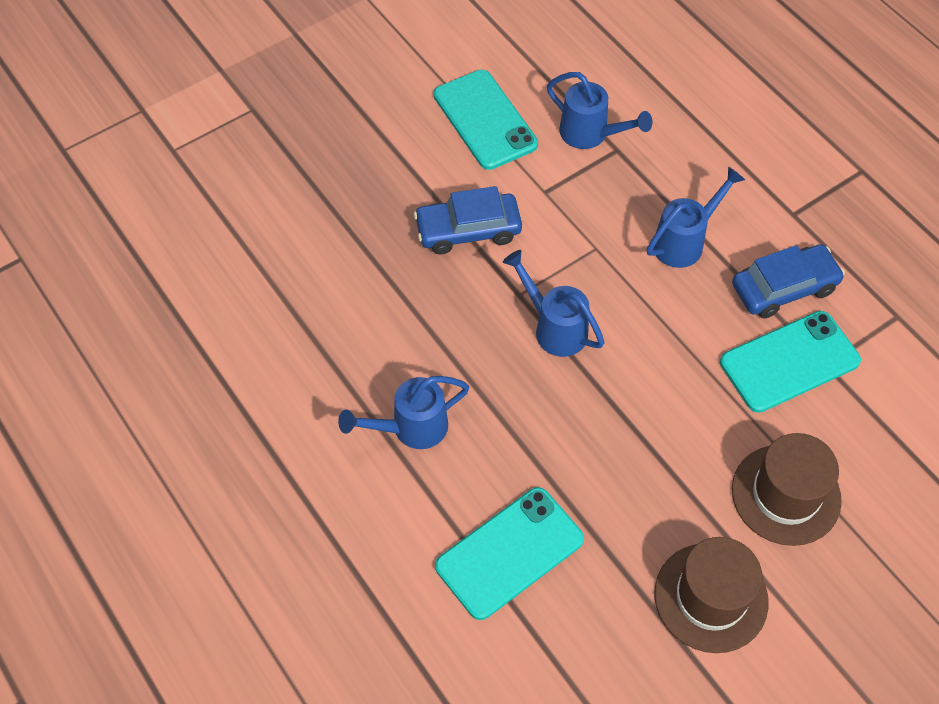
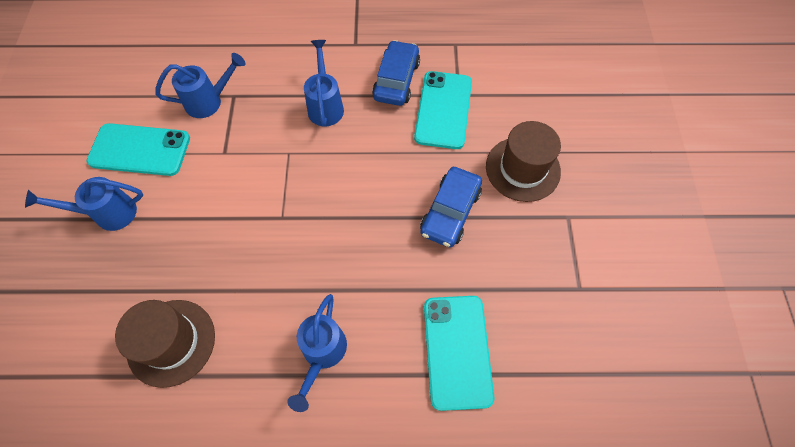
camera: 55 degrees left, 5 degrees up
(468, 230) = (209, 215): blue car -> blue car (450, 212)
(554, 327) = (322, 214): blue watering can -> blue watering can (108, 213)
(711, 597) = (561, 252): brown hat -> brown hat (171, 342)

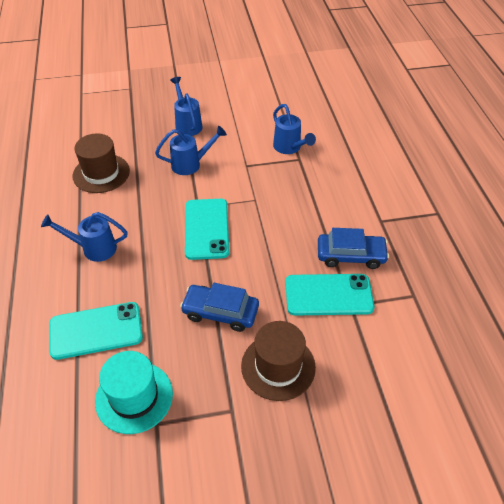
camera: 80 degrees right, 15 degrees down
(140, 150) = (238, 125): turquoise phone -> turquoise phone (207, 229)
(325, 105) = (307, 213): blue watering can -> blue watering can (191, 164)
(548, 309) = (134, 397): none -> turquoise hat

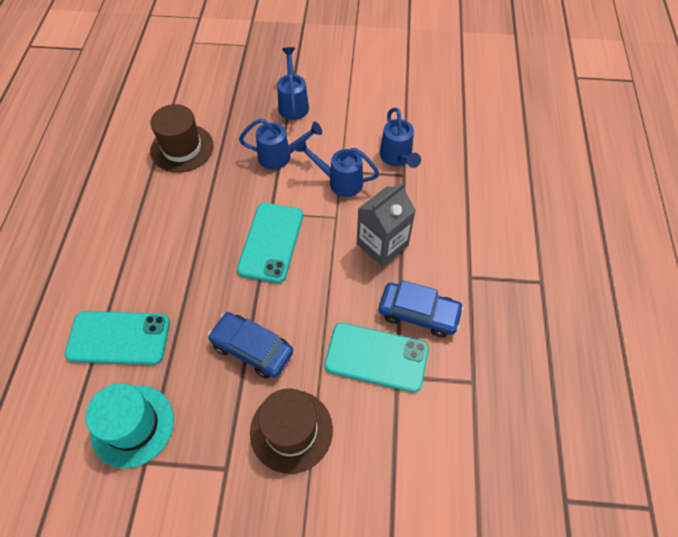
camera: 15 degrees right, 10 degrees up
(93, 248) = (146, 239): blue watering can -> blue watering can (340, 181)
(301, 212) = (382, 244): none -> grey carton

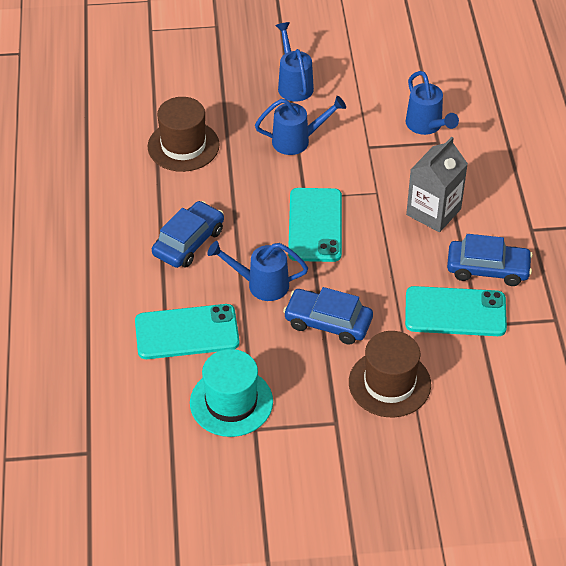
camera: 10 degrees left, 10 degrees down
(154, 242) = (189, 242): none -> blue car
(340, 181) = (370, 157): blue watering can -> blue watering can (261, 284)

